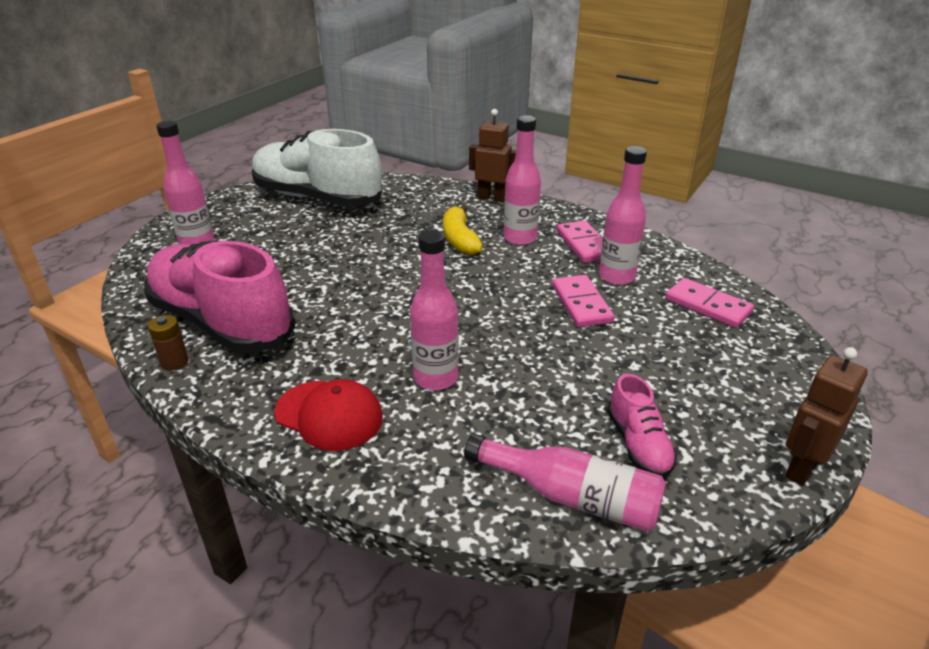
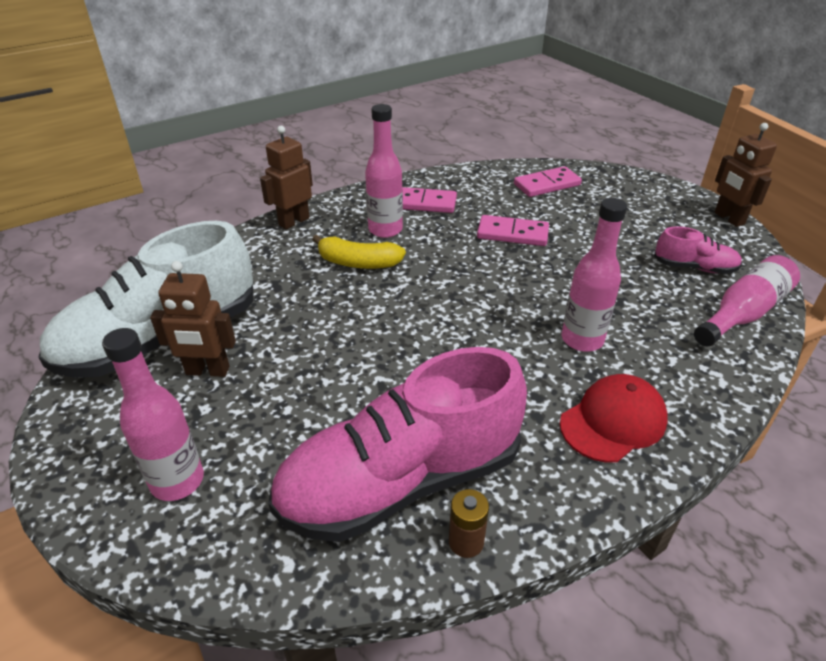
camera: 65 degrees left, 5 degrees up
(295, 222) = (207, 371): none -> brown robot
(616, 276) = (483, 205): pink bottle -> none

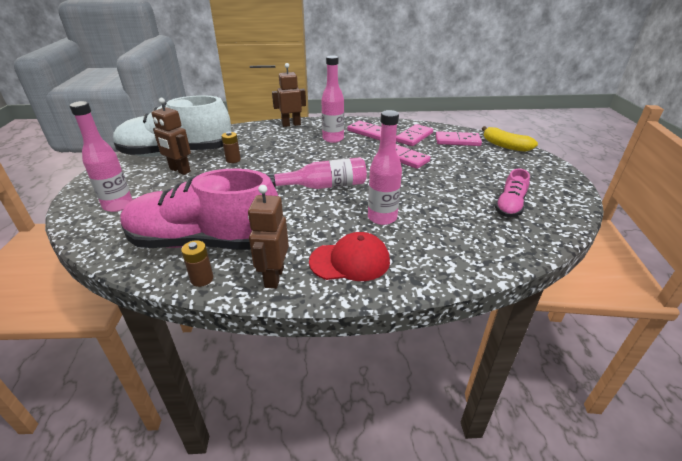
camera: 30 degrees right, 5 degrees down
(275, 318) = (233, 160): none -> brown battery
(358, 263) = (301, 149): yellow banana -> yellow banana (505, 146)
(489, 194) = (414, 137): none -> pink domino
(694, 267) = (509, 206): pink shoe -> pink shoe turned 75 degrees clockwise
(728, 218) = (574, 188): brown robot -> brown robot (274, 277)
(743, 313) = (515, 240): pink bottle -> pink bottle (323, 186)

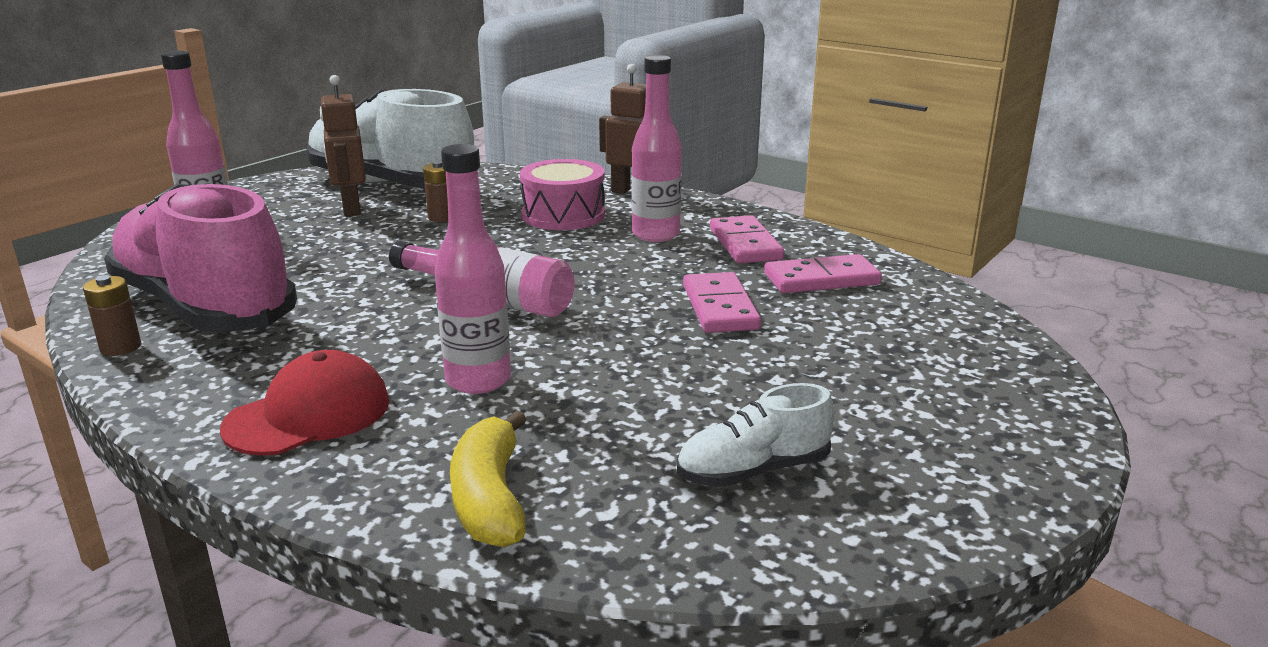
camera: 40 degrees right, 10 degrees down
(274, 277) = (187, 385): brown robot -> none
(283, 142) = (563, 215): none -> pink drum
(350, 261) = (308, 414): red cap -> red cap turned 75 degrees counterclockwise
(457, 141) = (907, 317): pink domino -> none
(505, 146) = (1012, 364): yellow banana -> yellow banana (490, 498)
(509, 206) = (753, 470): pink shoe -> white shoe

